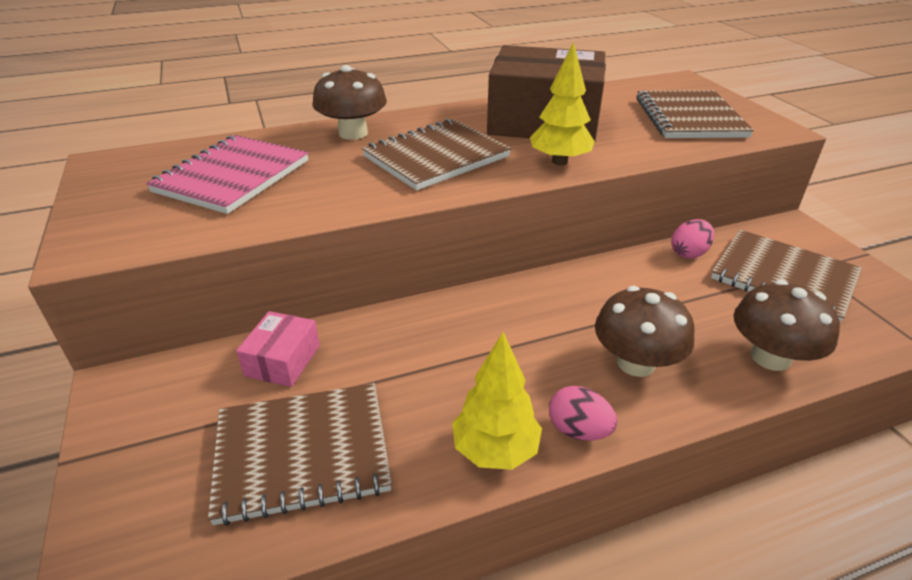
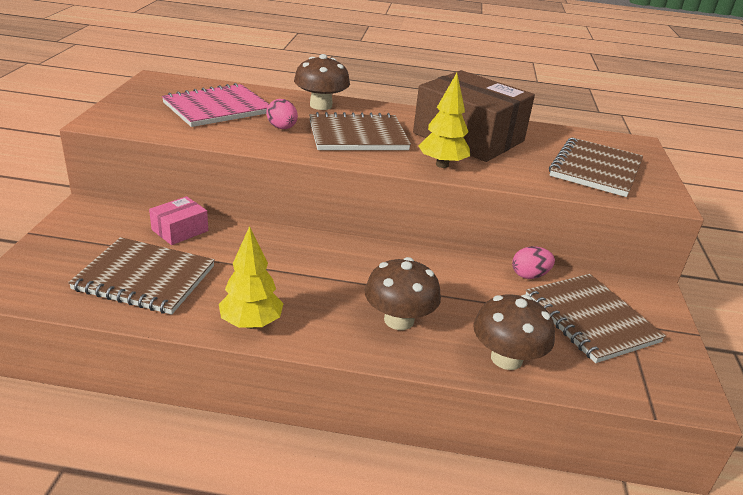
camera: 25 degrees right, 5 degrees down
(578, 430) = (314, 337): pink egg -> pink egg (282, 128)

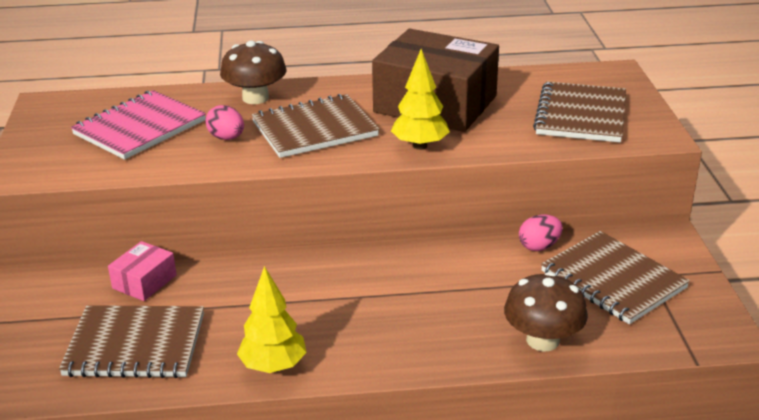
camera: 10 degrees left, 0 degrees up
(399, 320) = (423, 326): brown mushroom -> none

